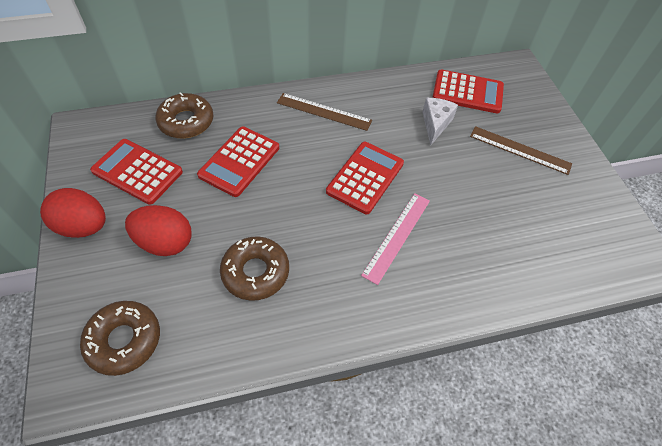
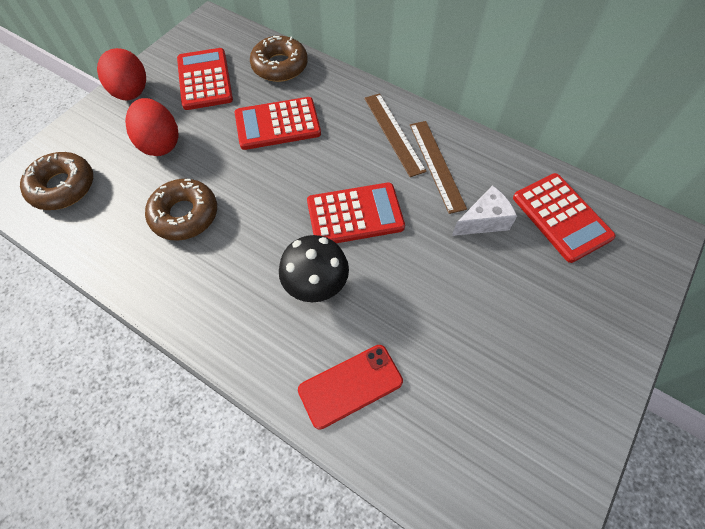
camera: 50 degrees right, 5 degrees up
(397, 236) = (316, 284): pink ruler -> black mushroom
(486, 271) = (350, 386): none -> red phone
(520, 150) = (542, 315): brown ruler -> brown ruler (436, 165)

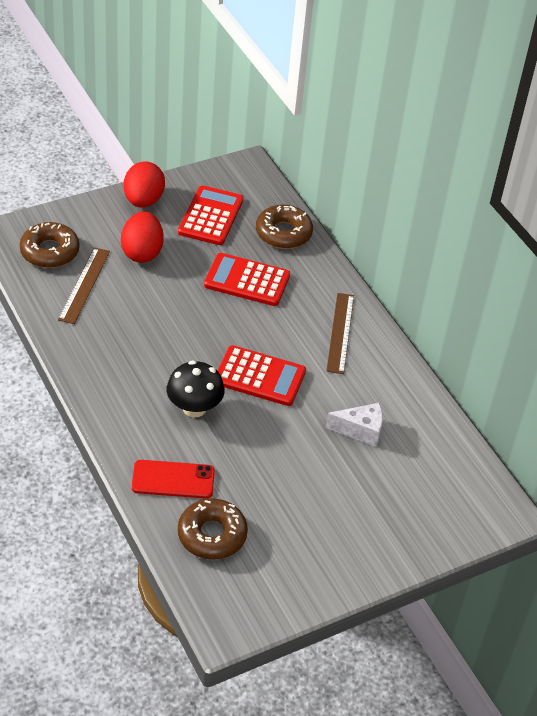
camera: 25 degrees right, 15 degrees down
(184, 215) = (128, 314): brown donut -> brown donut (212, 535)
(436, 165) = (356, 373): brown ruler -> brown ruler (84, 285)
(561, 217) = (428, 459): red calculator -> none

